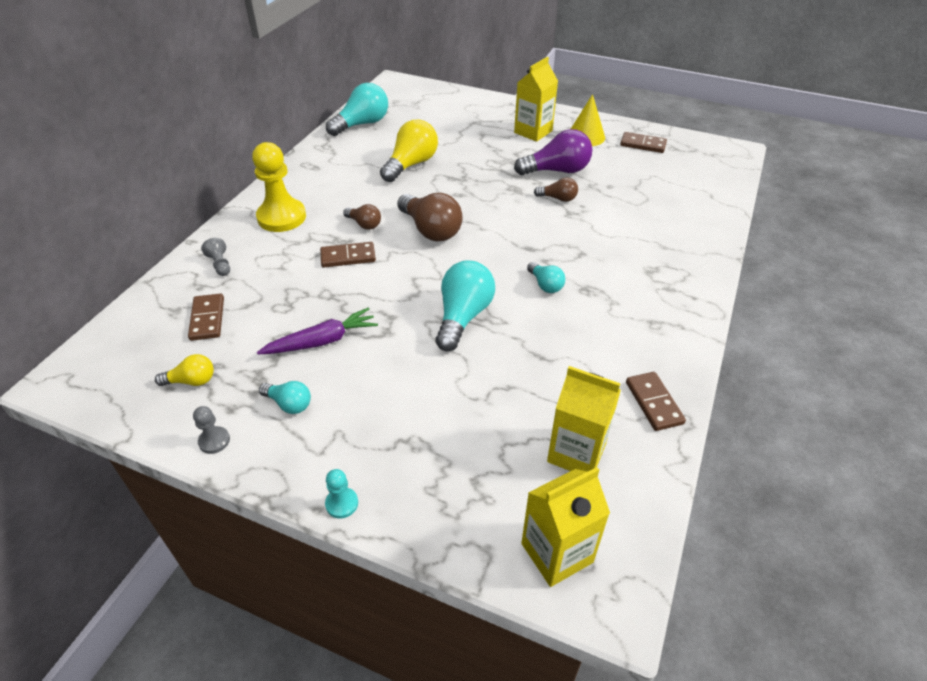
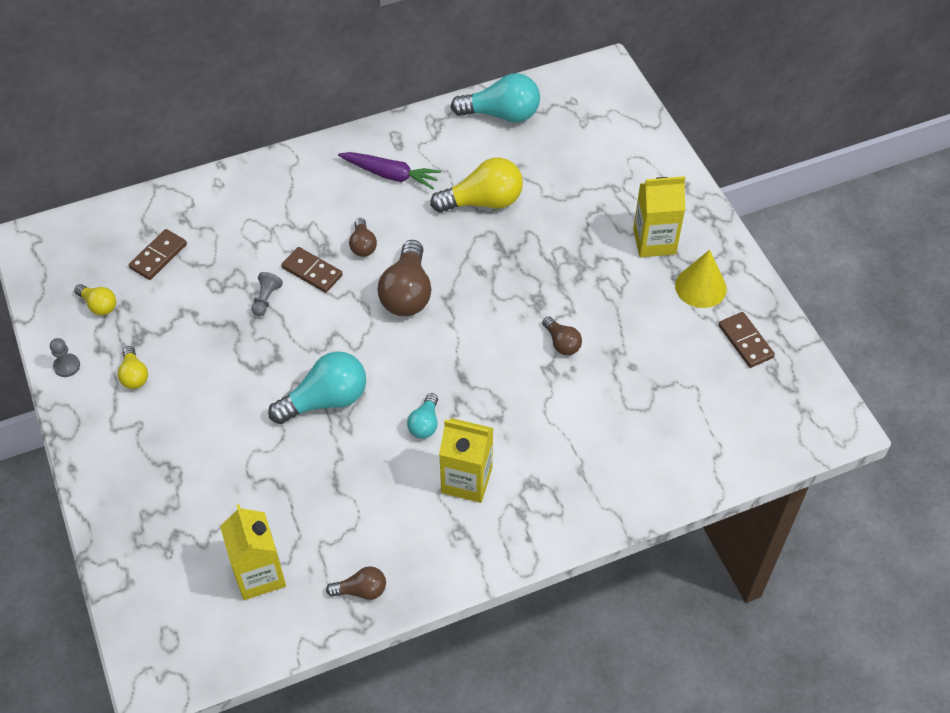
camera: 45 degrees right, 10 degrees up
(220, 264) = (217, 207): grey pawn -> grey pawn (266, 299)
(281, 217) = (310, 188): yellow pawn -> none
(289, 404) = (134, 375): turquoise light bulb -> yellow light bulb
(322, 341) = (208, 339): purple carrot -> purple carrot (390, 175)
(342, 503) = (87, 476): turquoise pawn -> none
(557, 171) = (607, 309): purple light bulb -> none
(557, 553) = (162, 622): yellow carton -> yellow carton (466, 480)
(654, 403) = (361, 590): brown domino -> brown light bulb

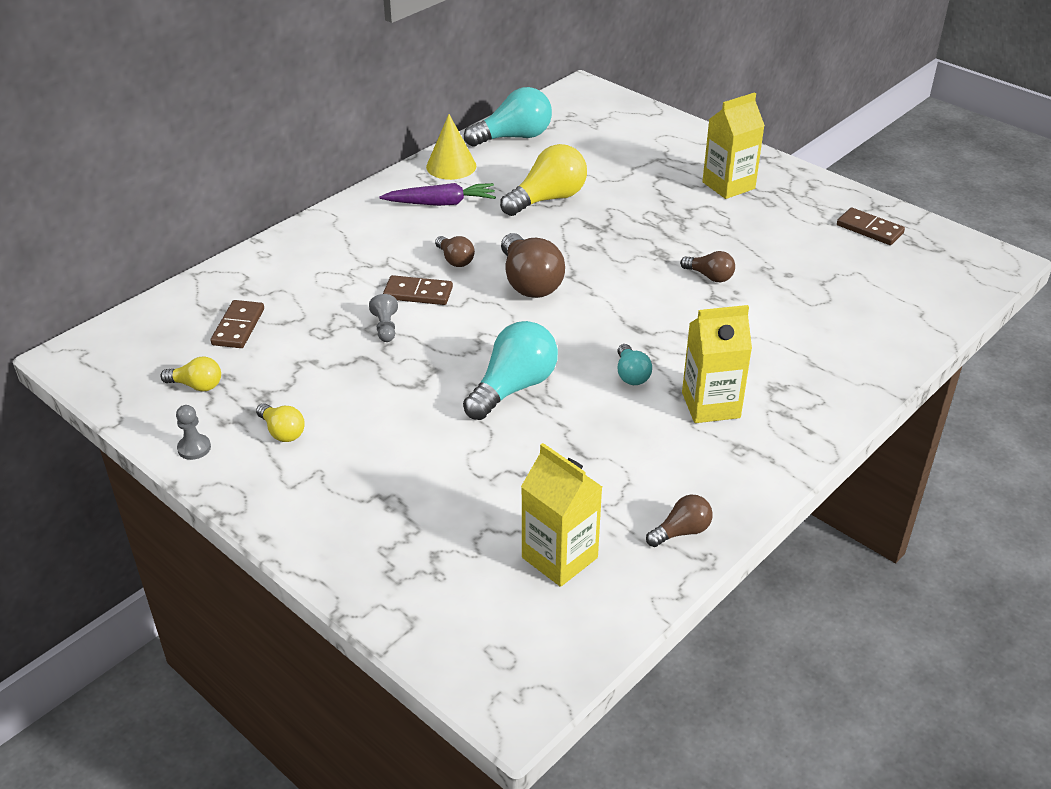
camera: 25 degrees left, 15 degrees down
(700, 287) = (797, 204): yellow cone -> yellow cone (451, 166)

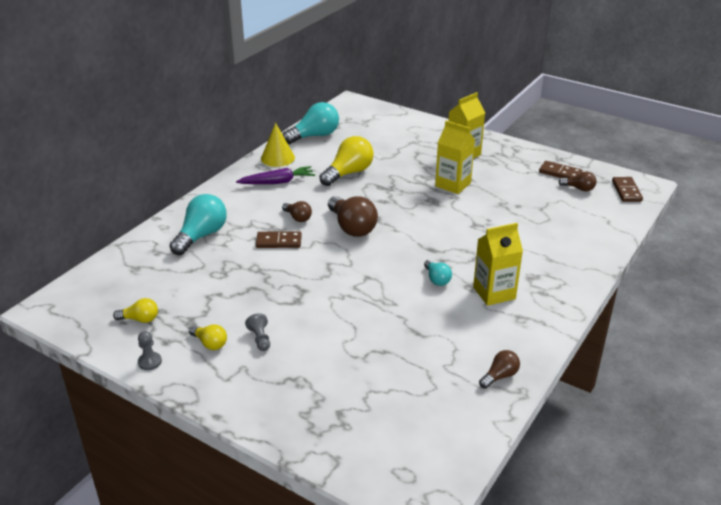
camera: 10 degrees left, 5 degrees down
(238, 327) = (159, 277): brown domino -> brown domino (626, 191)
(385, 327) = (262, 266): grey pawn -> grey pawn (260, 339)
(513, 387) = (361, 296): turquoise light bulb -> turquoise light bulb (201, 236)
(559, 557) = (425, 403): yellow carton -> yellow carton (453, 184)
(710, 276) = (468, 212): brown light bulb -> brown light bulb (579, 188)

